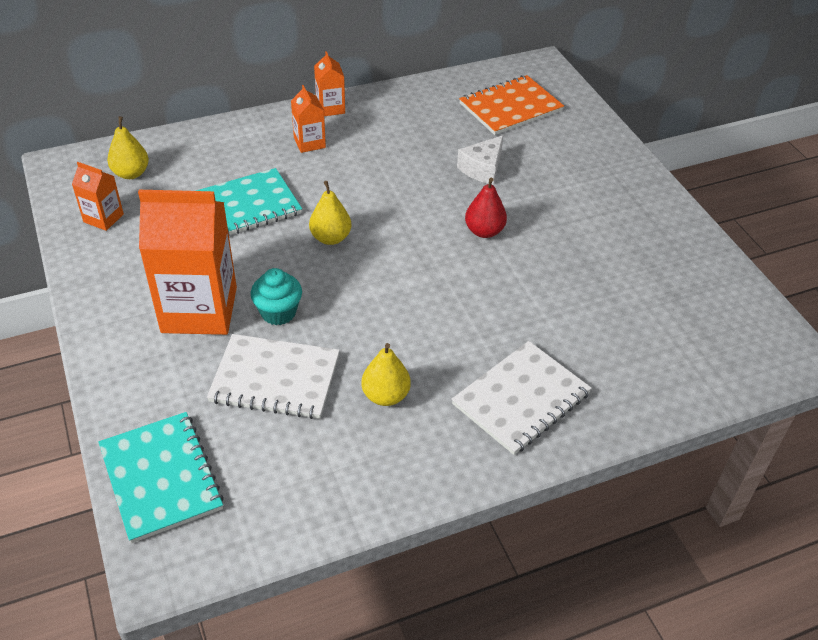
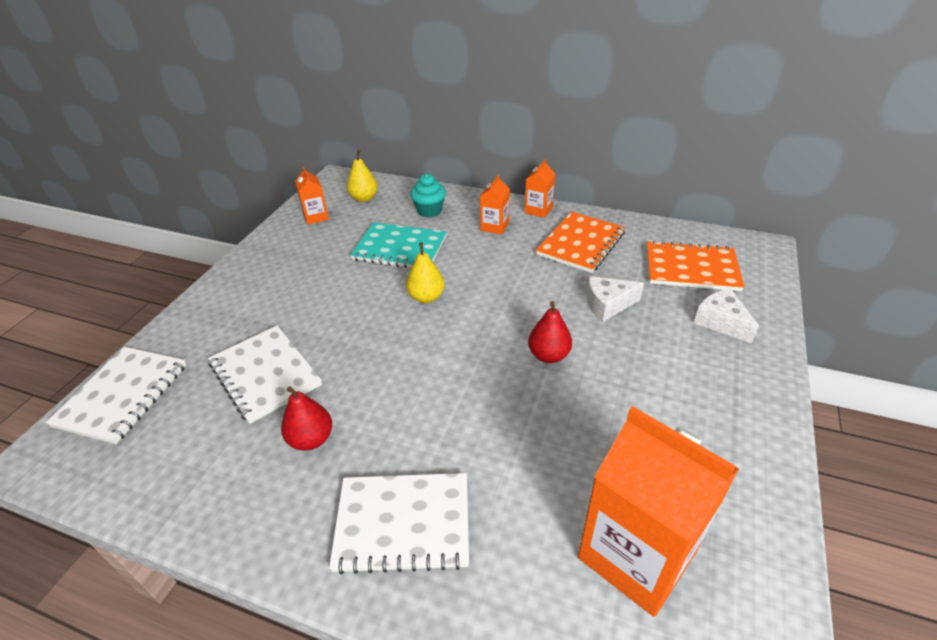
camera: 45 degrees right, 5 degrees down
(161, 477) = (122, 395): turquoise notebook -> white notebook
(199, 310) = (288, 299): orange carton -> orange carton (637, 554)
(278, 312) = (327, 329): turquoise cupcake -> turquoise cupcake (429, 211)
(385, 395) = (311, 439): yellow pear -> red pear
(404, 125) = (581, 243): none -> orange notebook
(571, 142) = (721, 322): none -> white cheese

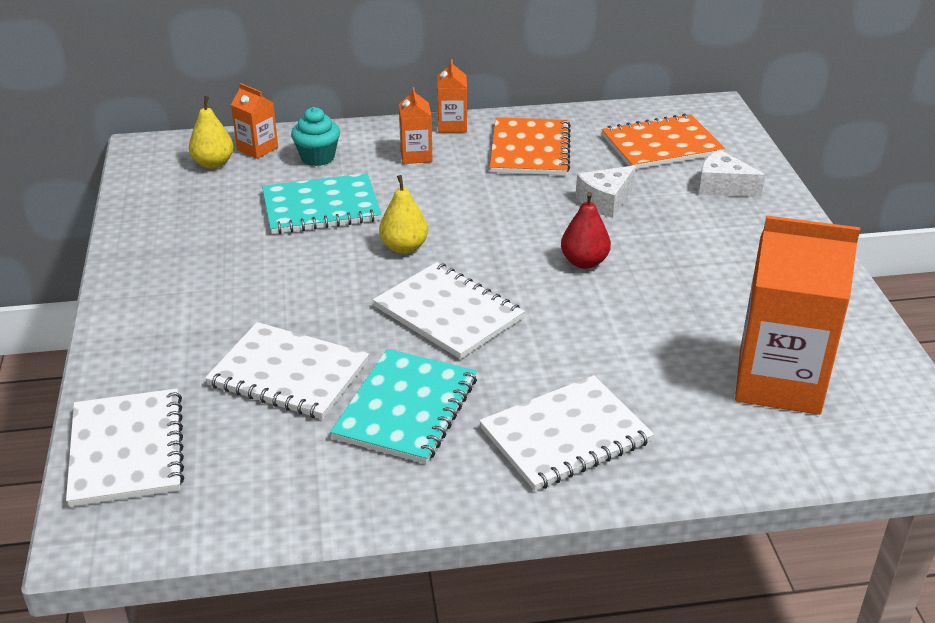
camera: 30 degrees left, 5 degrees down
(311, 439) = (406, 408): red pear -> turquoise notebook
(316, 217) = (168, 200): orange carton -> orange carton (257, 149)
(411, 364) = (448, 313): none -> white notebook

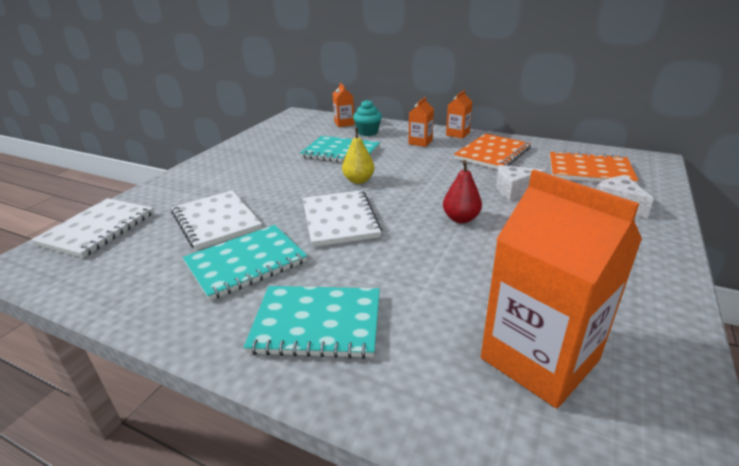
camera: 35 degrees right, 5 degrees down
(213, 163) = (316, 125): yellow pear -> none
(565, 435) = (317, 323): white notebook -> turquoise notebook

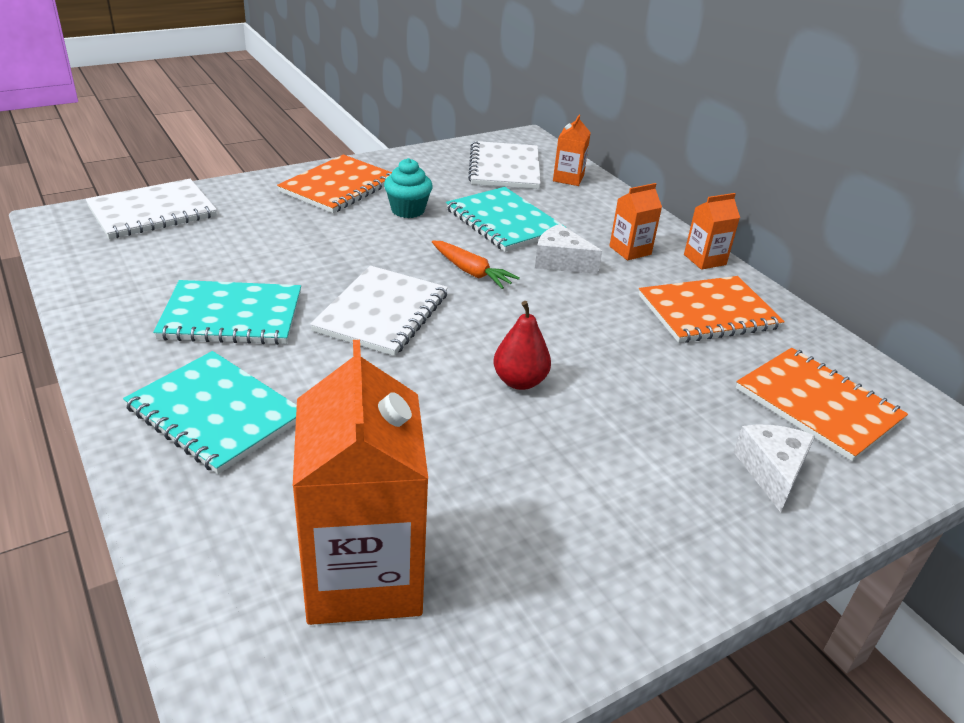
camera: 30 degrees right, 5 degrees up
(216, 221) = (260, 253): white notebook -> white notebook (504, 168)
(218, 169) = (338, 186): none -> orange notebook
(358, 180) = (471, 272): yellow pear -> orange carrot
(368, 132) = (580, 205): turquoise cupcake -> turquoise cupcake (408, 210)
(514, 190) = (652, 379): white cheese -> white cheese (560, 262)

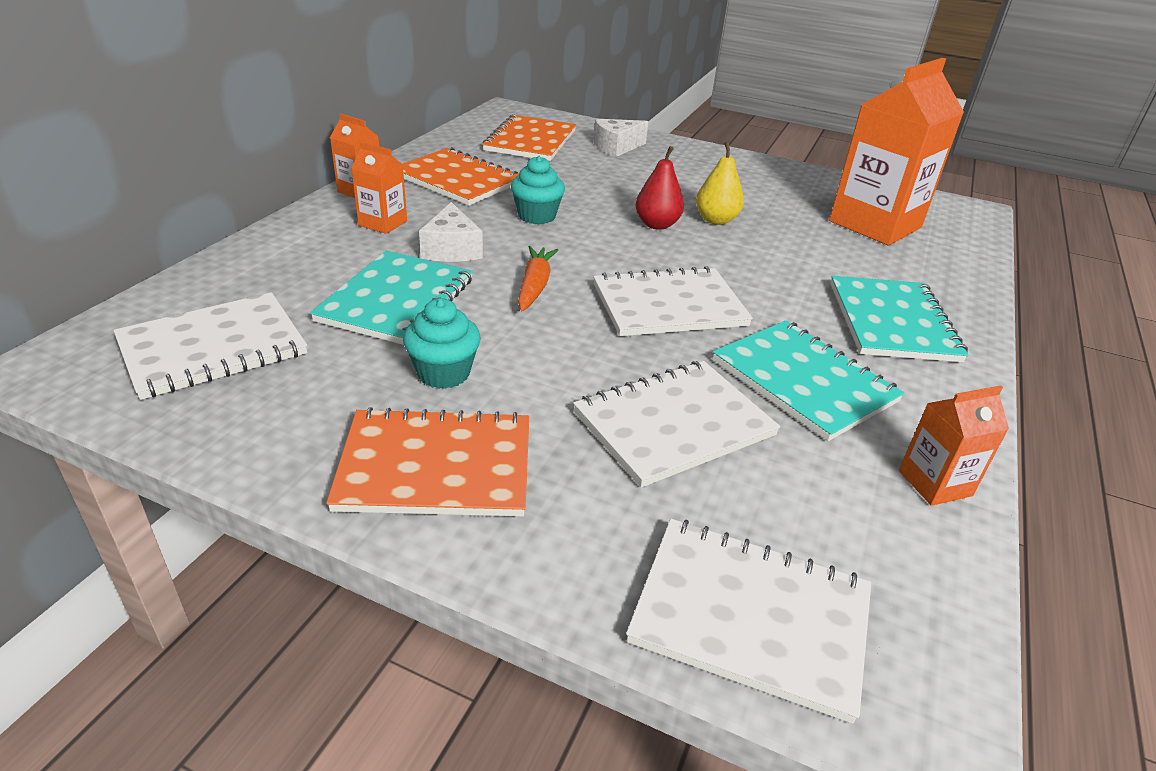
camera: 125 degrees left, 0 degrees up
(272, 251) = (674, 424): none -> white notebook
(496, 429) = (716, 220): none -> yellow pear
(568, 178) = (210, 293): orange carton -> orange carton (935, 483)
(593, 321) = (536, 216): none -> turquoise cupcake

